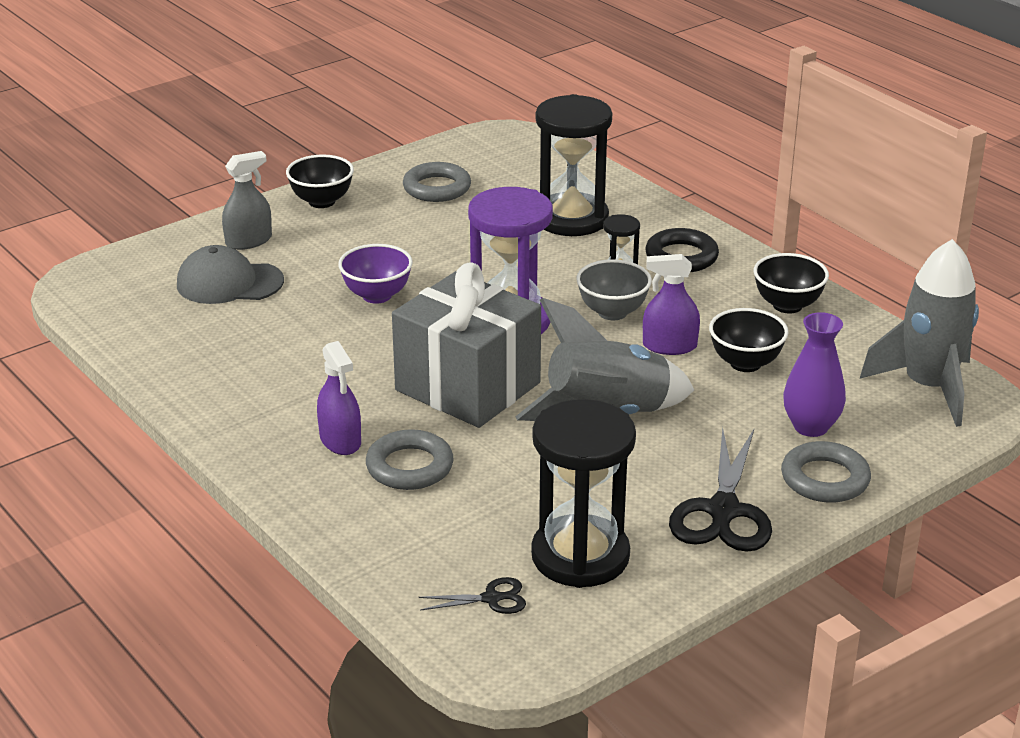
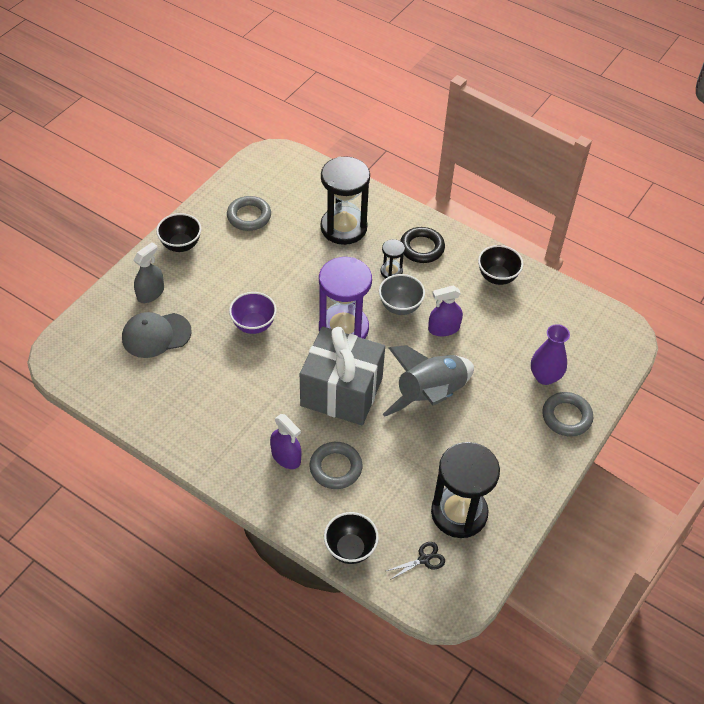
camera: 20 degrees left, 20 degrees up
(723, 511) = (522, 457): black scissors -> none
(745, 363) = (491, 333): black bowl -> black bowl (350, 549)
(928, 387) = (596, 328): grey rocket -> none

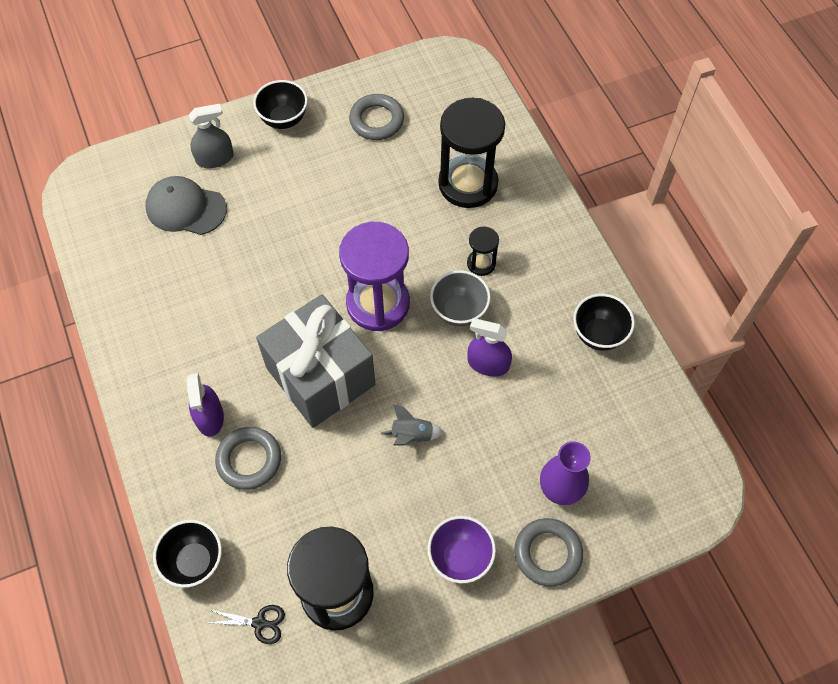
camera: 35 degrees right, 10 degrees up
(254, 325) = (288, 249): purple bowl -> purple bowl (460, 557)
(421, 248) = (537, 252): black ring -> none
(430, 395) = (412, 435): grey rocket -> grey rocket, size x0.44

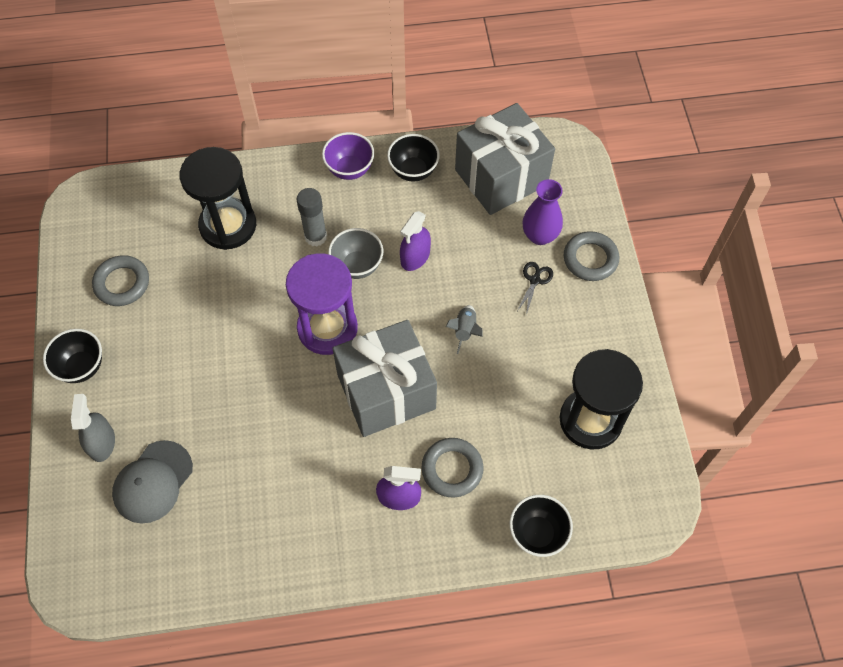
camera: 75 degrees left, 0 degrees up
(260, 623) = (603, 487): black scissors -> black scissors (535, 280)
(460, 557) = (580, 321): purple bowl -> purple bowl (350, 169)
(481, 263) = (315, 237): black hourglass -> grey glue stick
(625, 428) = (501, 177): none -> grey gift

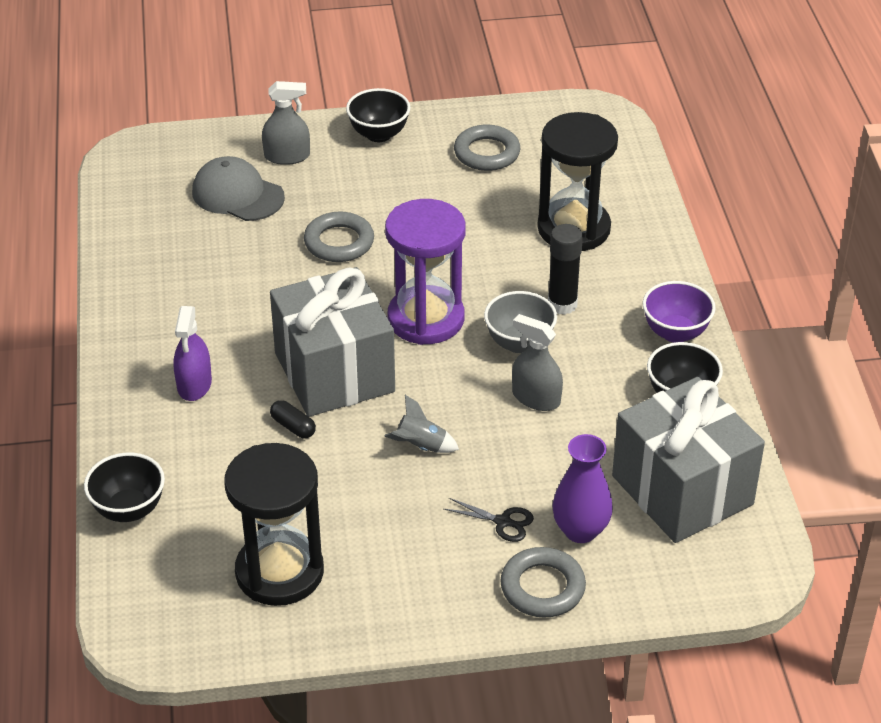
camera: 90 degrees right, 20 degrees down
(315, 237) = (562, 304): grey glue stick -> black glue stick
(415, 257) = (536, 398): purple spray bottle -> grey spray bottle
(446, 419) = (293, 426): none -> black capsule
(452, 469) = (224, 431): grey ring -> grey ring (339, 242)

